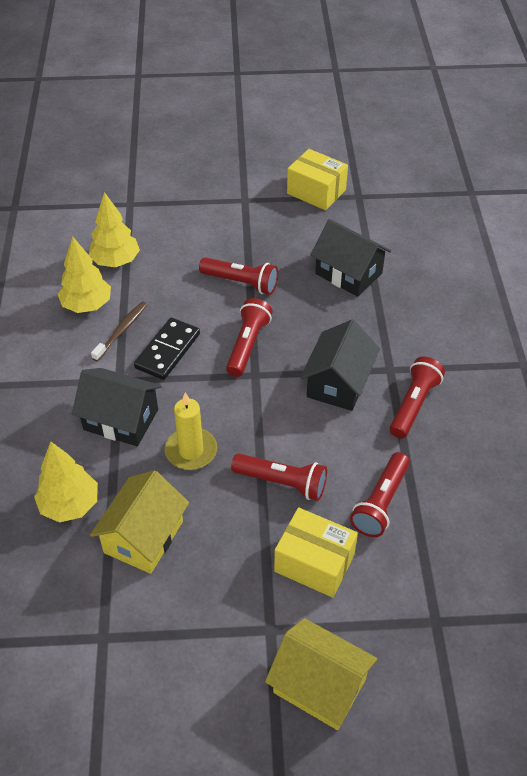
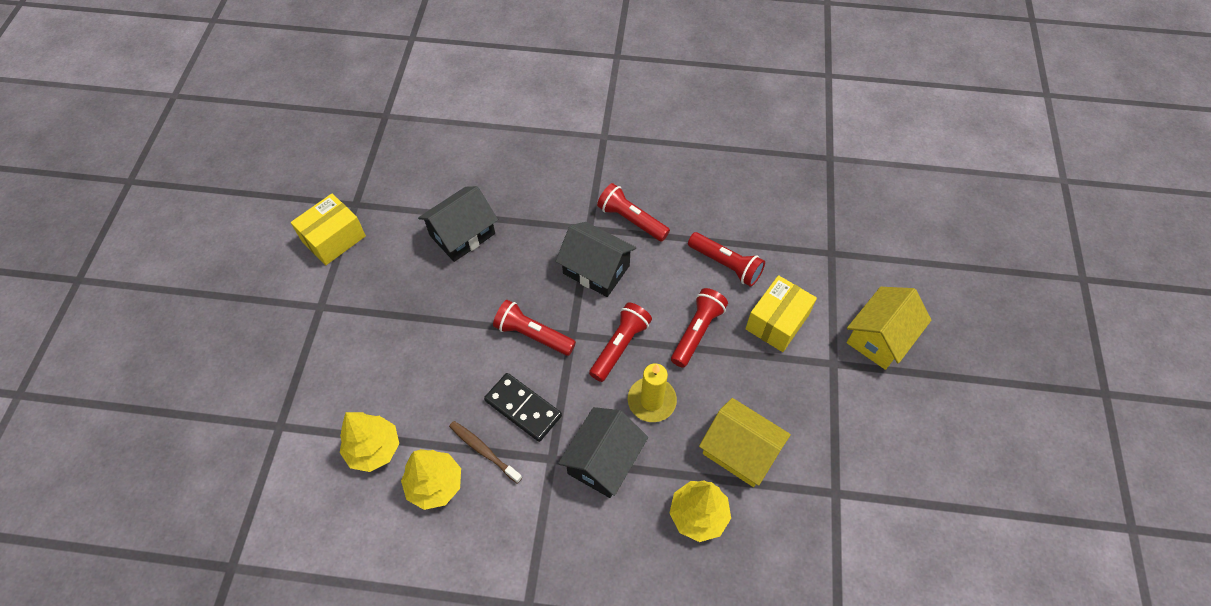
camera: 80 degrees left, 10 degrees up
(241, 283) = (446, 328): red flashlight -> red flashlight (620, 346)

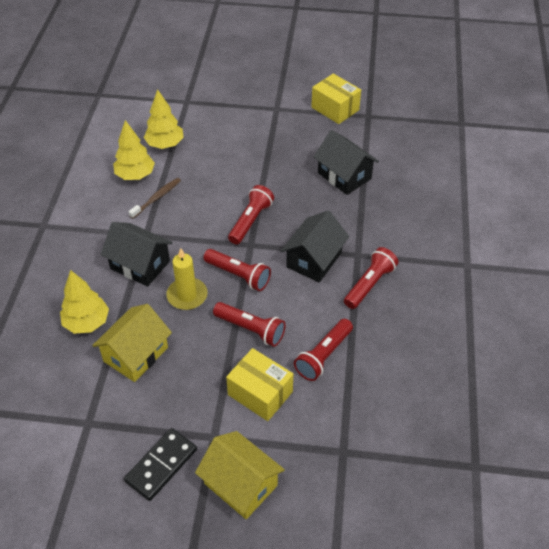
camera: 90 degrees right, 10 degrees down
(523, 408) = (188, 218): black domino -> black domino (161, 465)

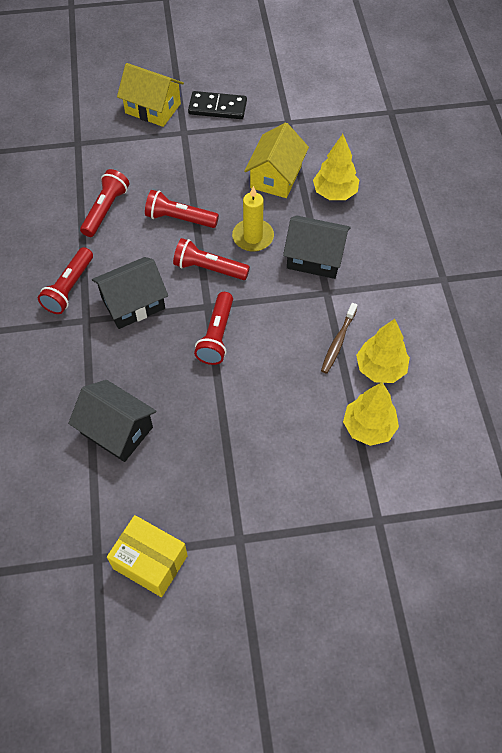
camera: 165 degrees right, 10 degrees up
(161, 465) = (217, 108): black domino -> black domino turned 75 degrees clockwise
(260, 393) = (155, 169): yellow box -> none
(314, 260) = (133, 303): black house -> black house turned 45 degrees clockwise

